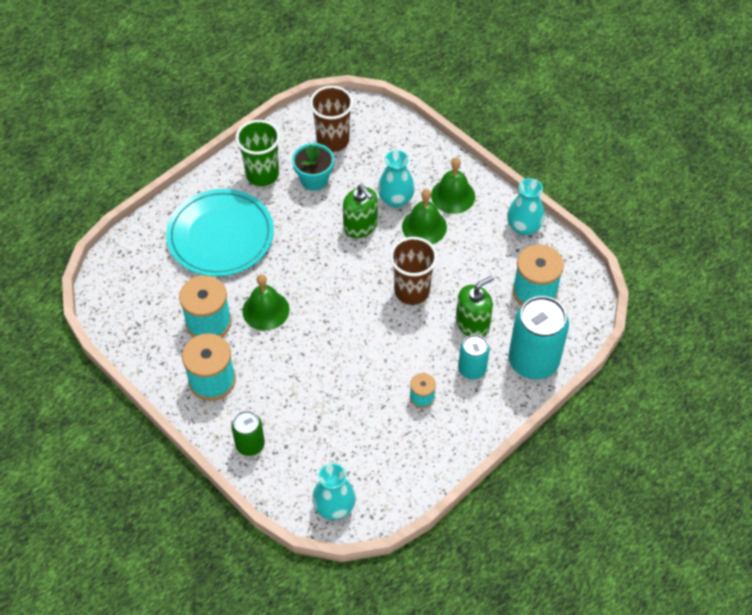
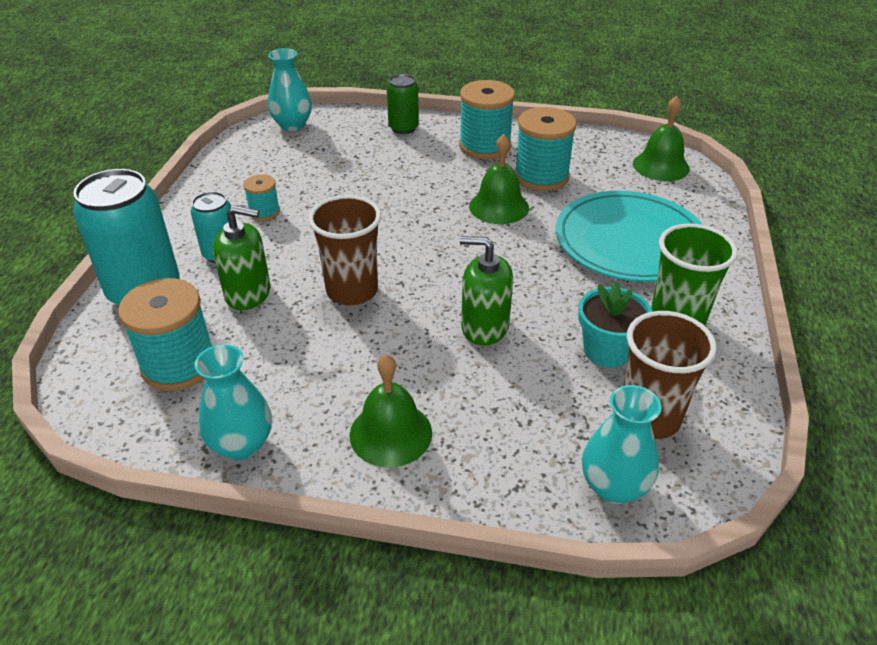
camera: 145 degrees right, 15 degrees down
(395, 199) = (471, 383): turquoise vase -> turquoise vase (614, 486)
(424, 226) = (398, 368): green bell -> green bell (661, 166)
(472, 323) = (248, 293): green soap dispenser -> green soap dispenser turned 105 degrees counterclockwise

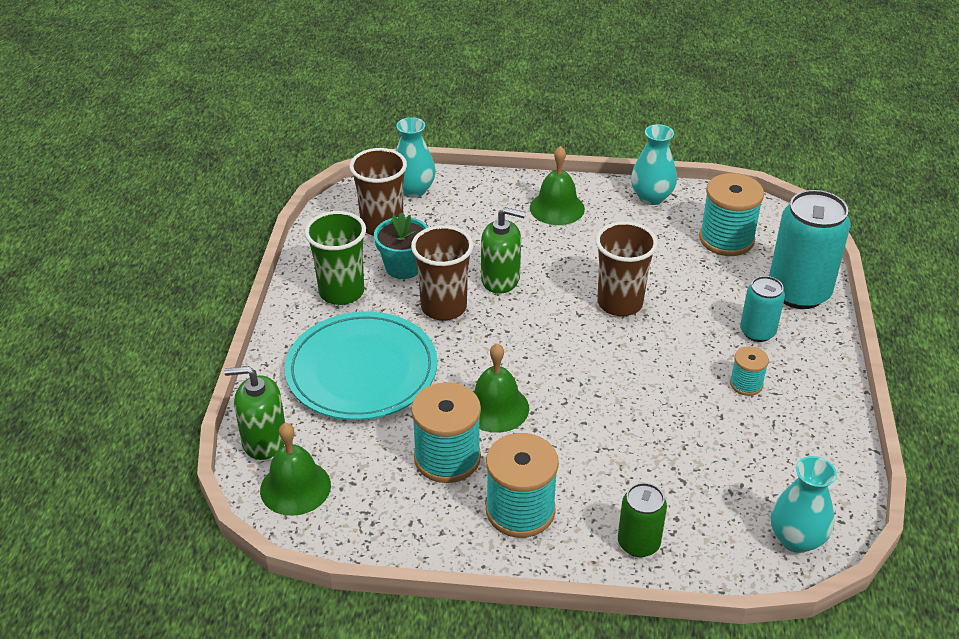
camera: 175 degrees right, 0 degrees up
(248, 293) = (708, 296): green soap dispenser -> green soap dispenser (264, 440)
(552, 298) = (443, 307): none -> brown cup

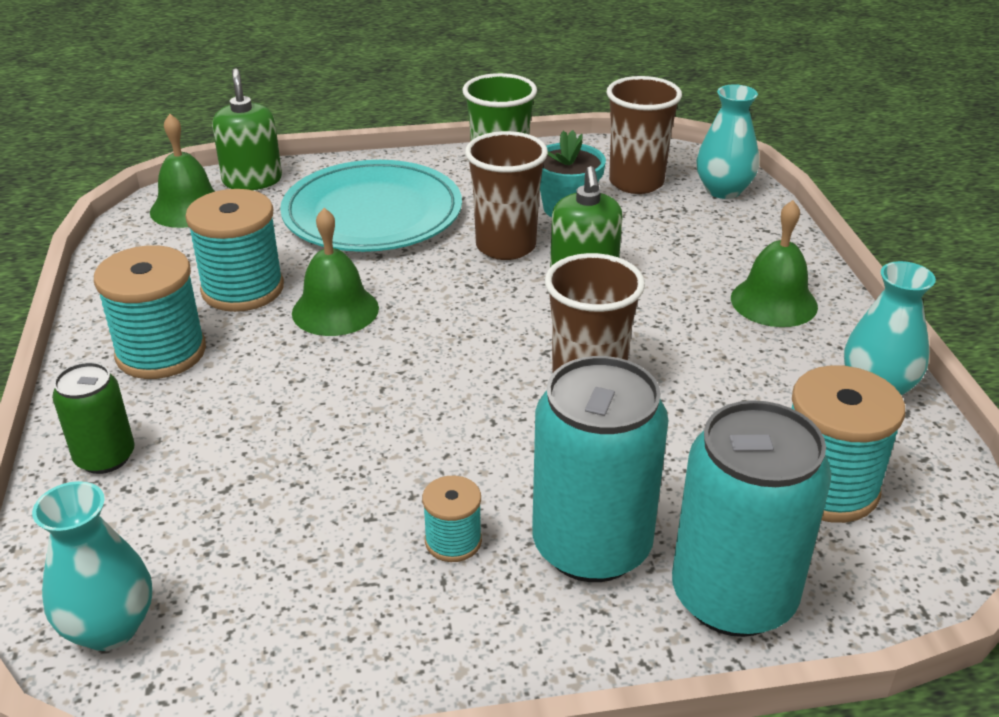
camera: 75 degrees right, 5 degrees down
(757, 332) = (591, 546): turquoise can -> turquoise can, size x1.82

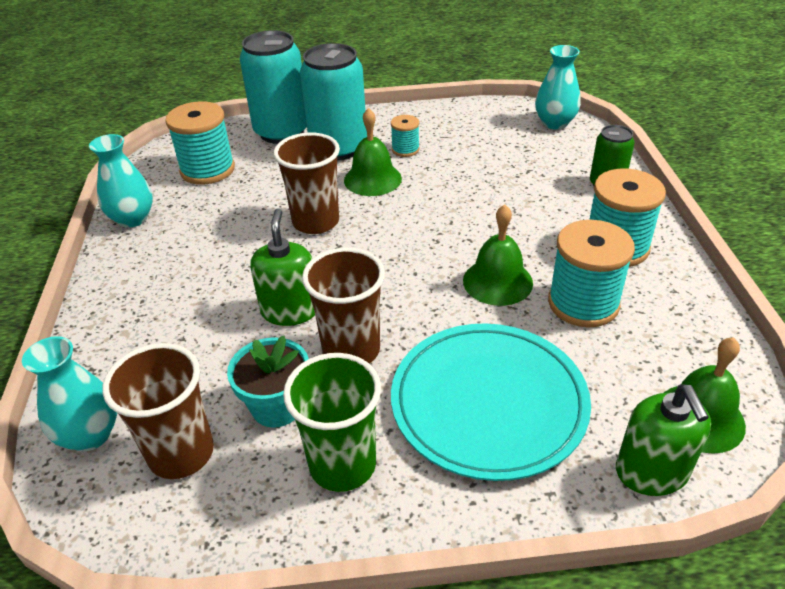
camera: 175 degrees left, 5 degrees up
(774, 302) = (148, 285): green bell -> green bell (372, 179)

